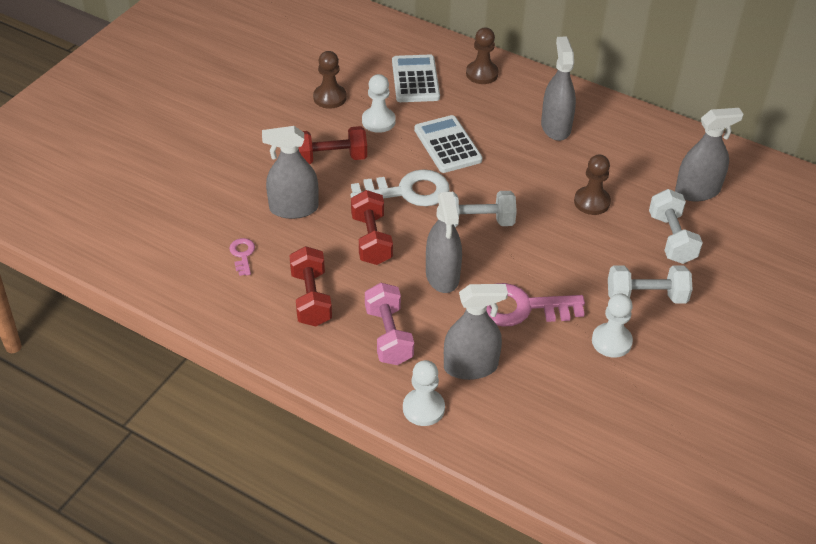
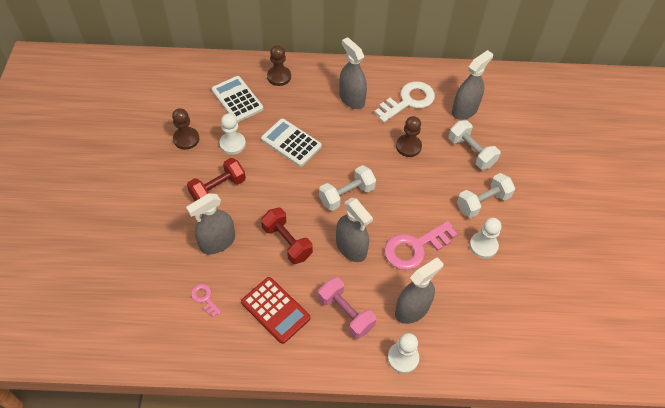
camera: 30 degrees left, 10 degrees up
(311, 298) = (275, 310): red dumbbell -> red calculator
(408, 191) = (287, 192): white key -> white key (408, 101)

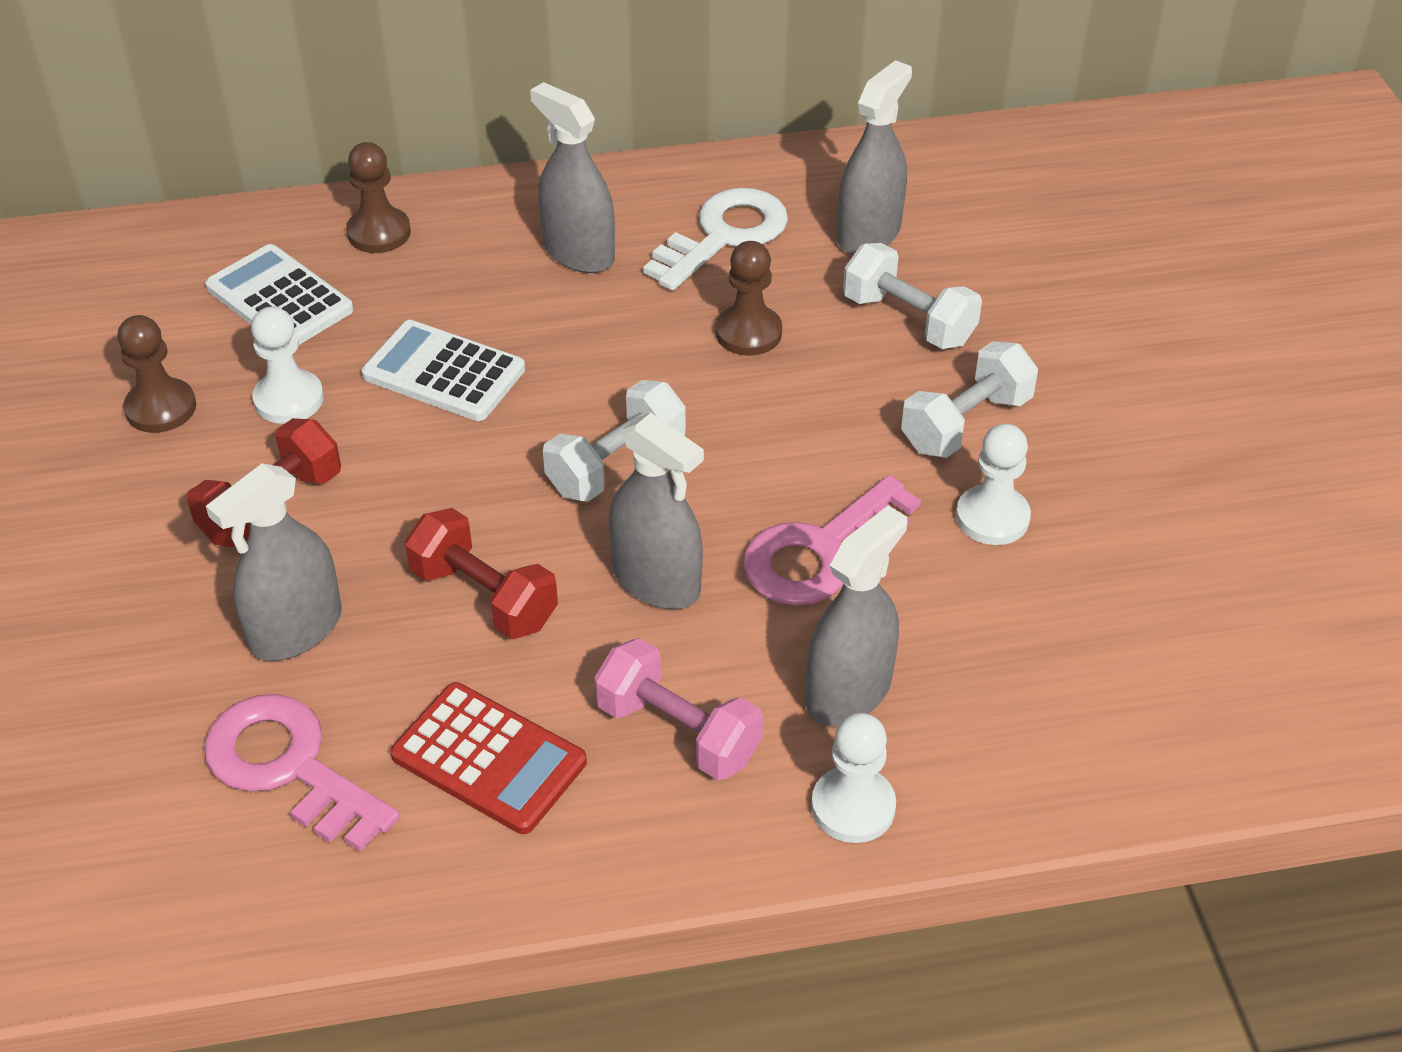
camera: 10 degrees left, 10 degrees down
(204, 298) = (289, 766): pink key -> pink key, size x2.09

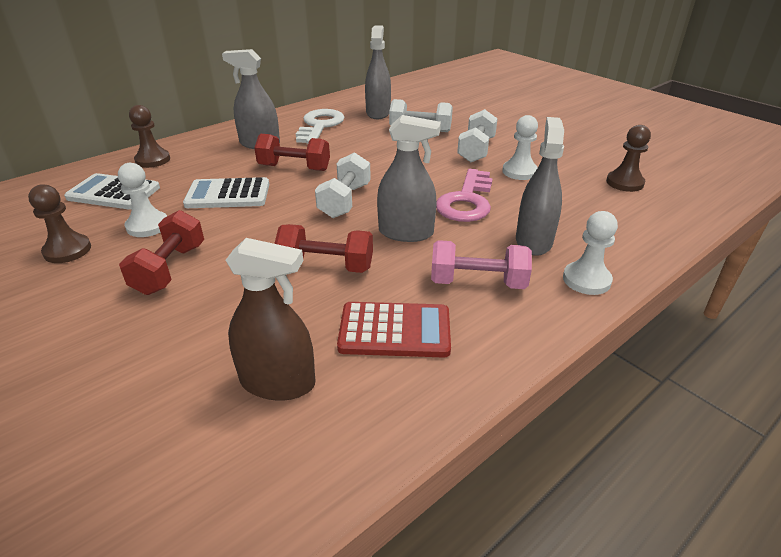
camera: 30 degrees left, 10 degrees down
(289, 766) = (278, 382): pink key -> brown spray bottle
(296, 629) = (228, 315): grey spray bottle -> none
(593, 344) = (294, 168): none -> red dumbbell
(748, 333) = (360, 148): brown pawn -> brown pawn (624, 183)

